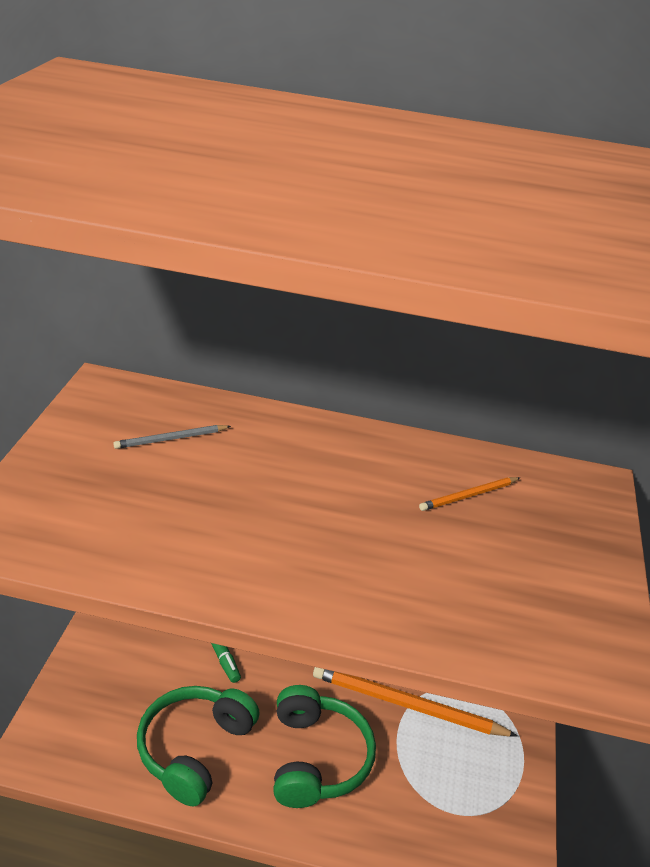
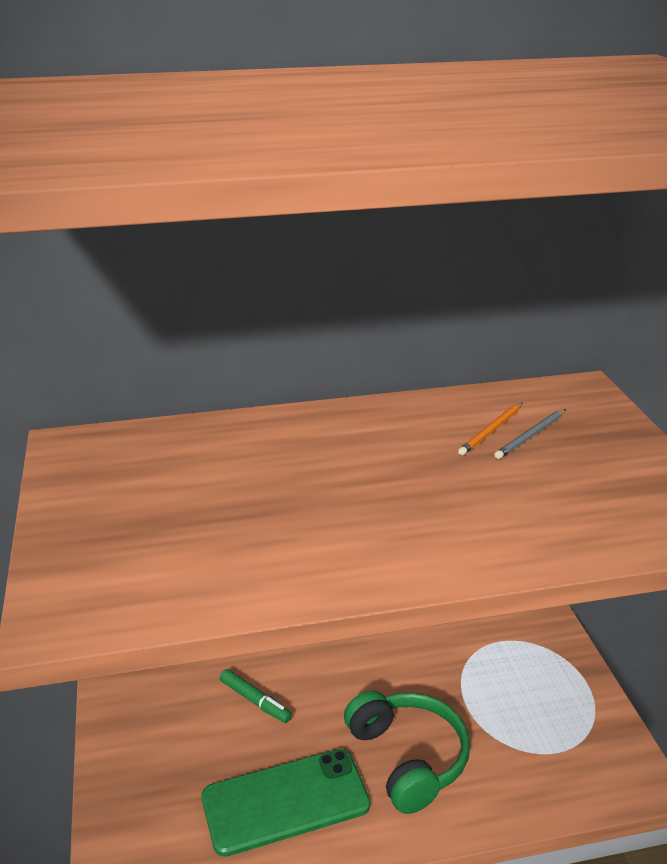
camera: 20 degrees left, 5 degrees down
(171, 439) = (180, 470): grey pencil -> grey pencil (530, 436)
(194, 749) = (285, 801): green headphones -> green phone
(407, 705) = (459, 676): orange pencil -> none

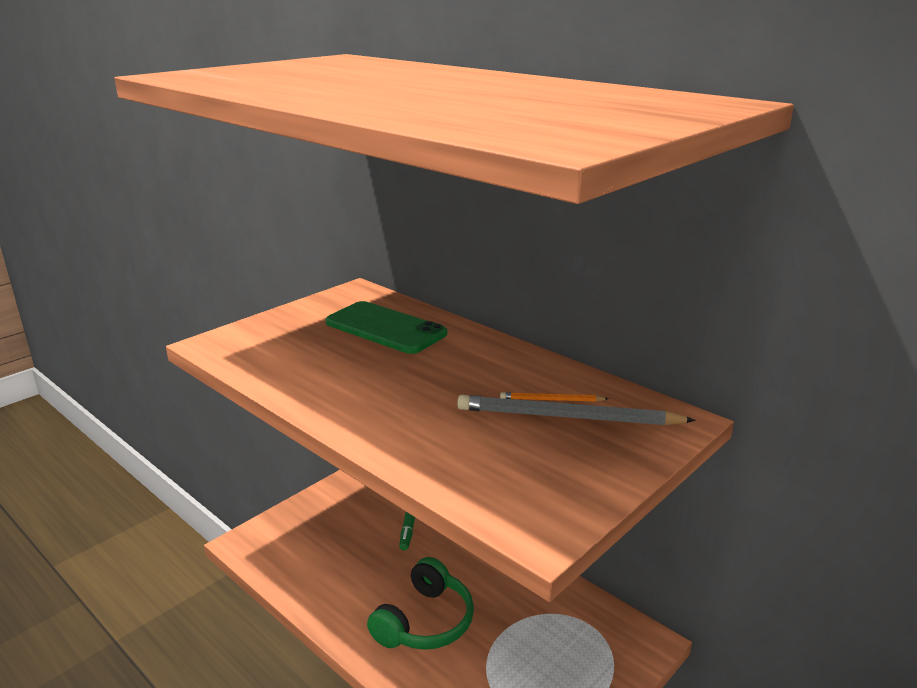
camera: 55 degrees right, 5 degrees down
(285, 801) = (343, 580): green phone -> green phone (385, 328)
(530, 436) = (567, 417): grey pencil -> grey pencil, size x2.08

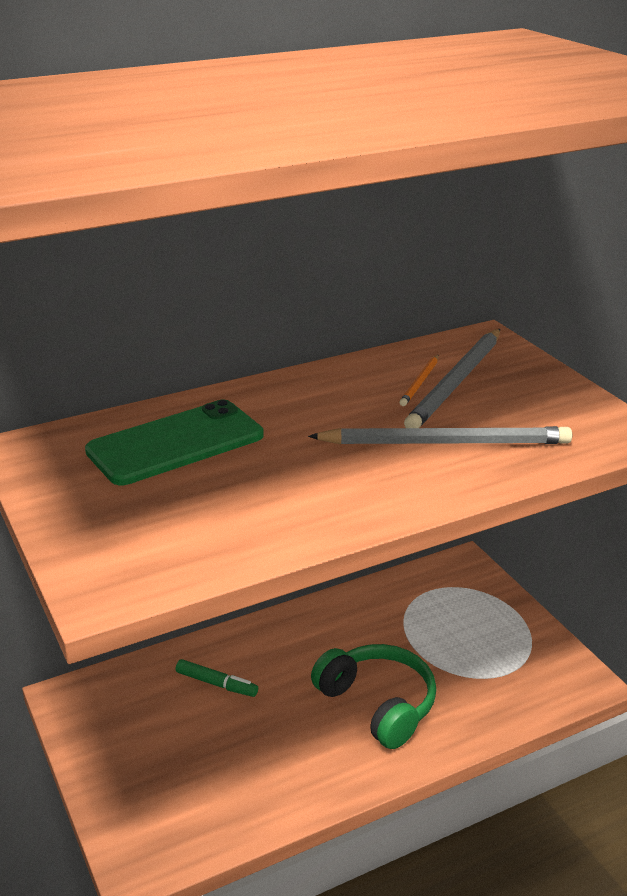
camera: 70 degrees left, 5 degrees up
(451, 427) = (445, 442): none -> grey pencil

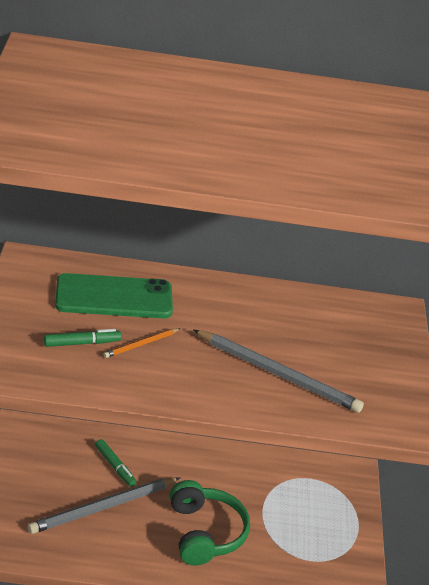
camera: 25 degrees right, 5 degrees up
(188, 508) = (82, 343): none -> green marker
(420, 382) = (311, 324): orange pencil -> orange pencil (141, 344)
(456, 382) = (335, 335): grey pencil -> grey pencil (103, 508)

